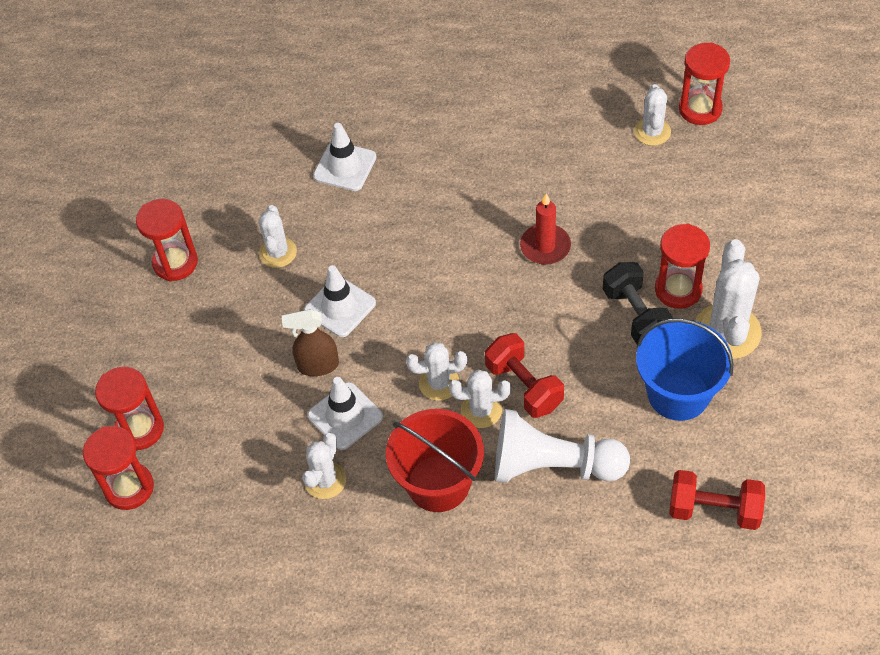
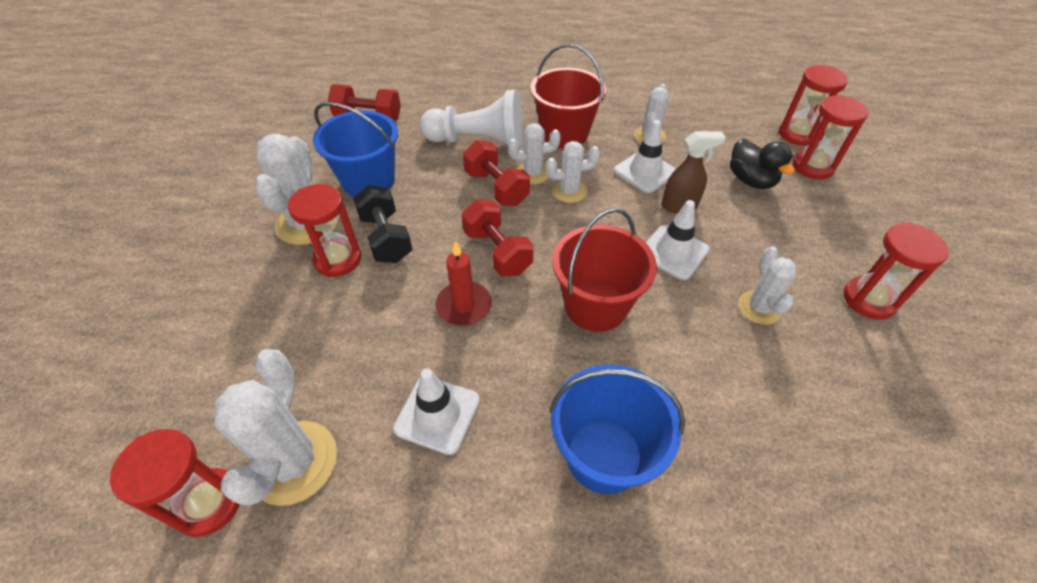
camera: 175 degrees right, 5 degrees down
(223, 405) = (750, 180): none -> black duck
(345, 166) = (717, 419): white traffic cone -> white traffic cone (437, 414)
(425, 250) = (595, 305): none -> red bucket
(432, 143) = (604, 455): none -> blue bucket
(518, 302) = (497, 252): none -> red dumbbell
(652, 132) = (294, 462): white cactus -> white cactus, size x1.66

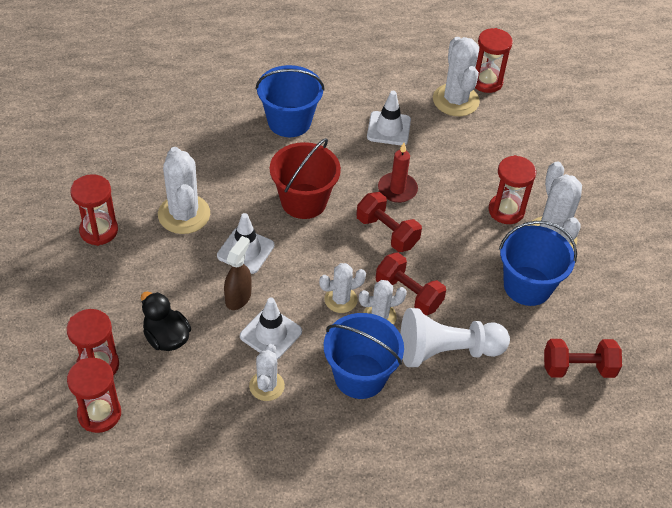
camera: 165 degrees right, 0 degrees up
(386, 238) = (479, 232): black dumbbell -> none
(564, 133) = (360, 376): red bucket -> blue bucket
(679, 206) = (238, 297): brown spray bottle -> brown spray bottle turned 135 degrees clockwise
(759, 308) = (184, 214): white cactus -> white cactus, size x1.66

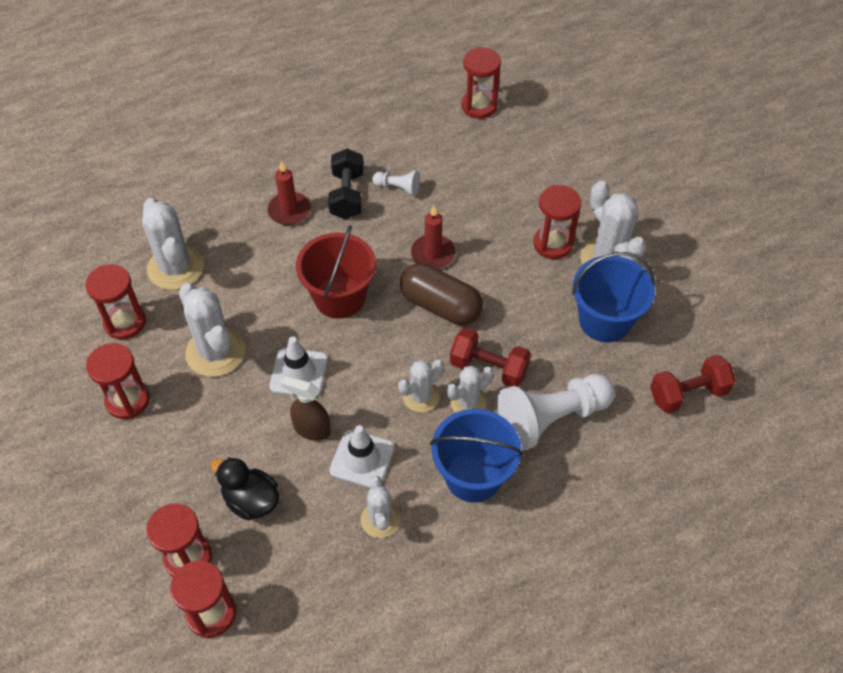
camera: 15 degrees left, 5 degrees up
(120, 170) = (125, 322): none -> red hourglass
(238, 297) = (311, 429): brown spray bottle -> brown spray bottle turned 75 degrees counterclockwise
(289, 121) = (289, 211): blue bucket -> red candle
(343, 123) = (347, 195): none -> black dumbbell
(387, 232) = (440, 305): red dumbbell -> brown capsule
(388, 128) = (398, 188): white traffic cone -> white pawn
(455, 100) = (455, 136): white cactus -> white cactus (175, 268)

